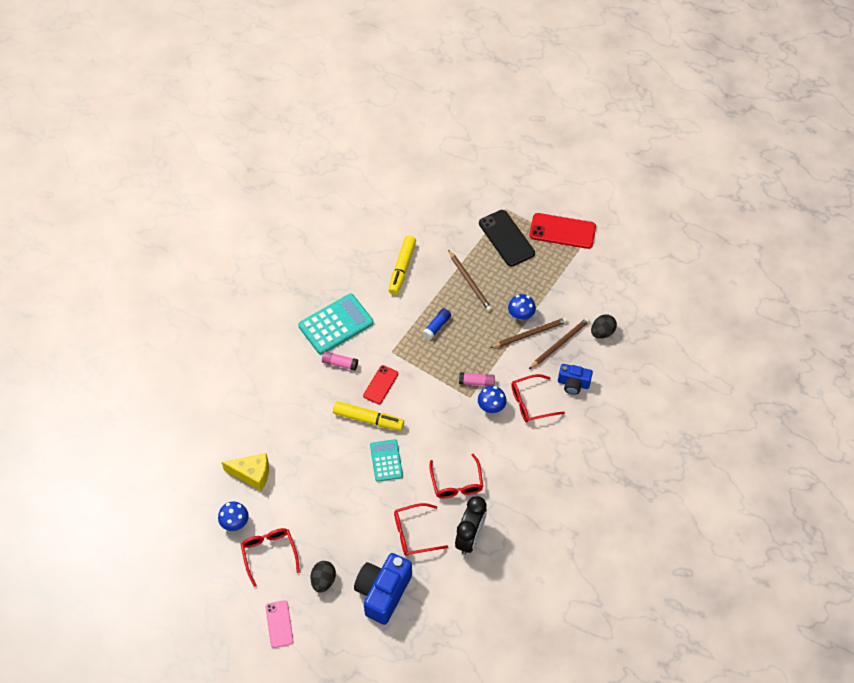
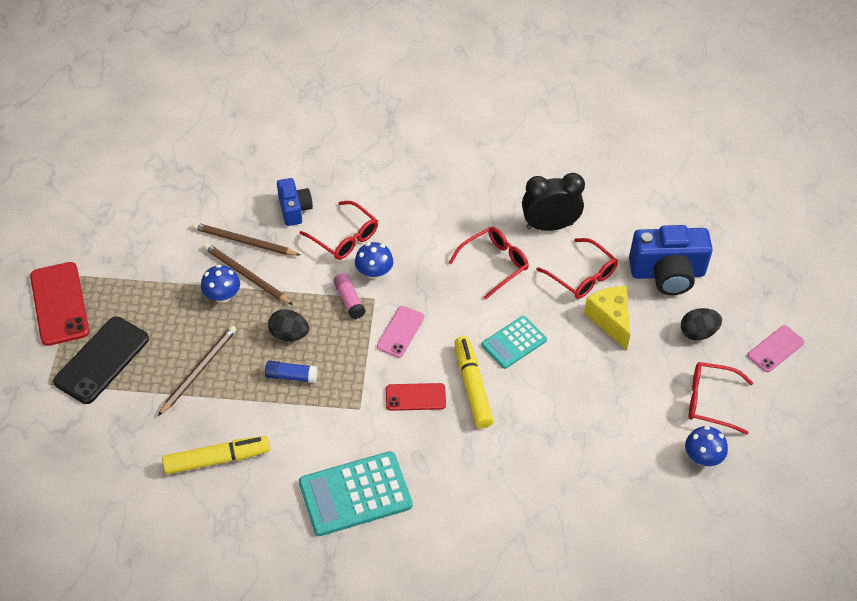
camera: 120 degrees left, 5 degrees down
(252, 474) = (631, 473): yellow cheese -> yellow cheese (610, 320)
(269, 553) = (710, 401): red glasses -> red glasses turned 60 degrees clockwise
(336, 324) = (355, 494): turquoise calculator -> turquoise calculator turned 45 degrees counterclockwise
(340, 363) = (413, 458): pink glue stick -> none
(434, 399) = (400, 332): none -> pink phone
(602, 332) = (204, 208): black egg -> black egg (289, 334)

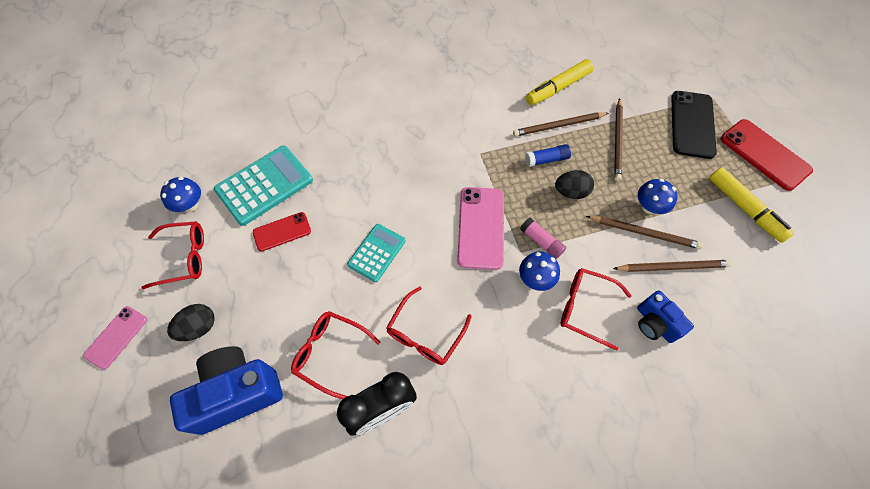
camera: 160 degrees right, 10 degrees up
(251, 410) = (558, 126): none -> brown pencil
(355, 494) = (451, 96): turquoise calculator -> turquoise calculator (264, 185)
(400, 332) = (481, 227): pink phone -> pink phone, size x1.66
(415, 397) = (441, 176): red phone -> red phone (282, 231)
(472, 386) = (398, 200): yellow marker -> yellow marker (744, 209)
(610, 320) = (291, 310): yellow cheese -> none

